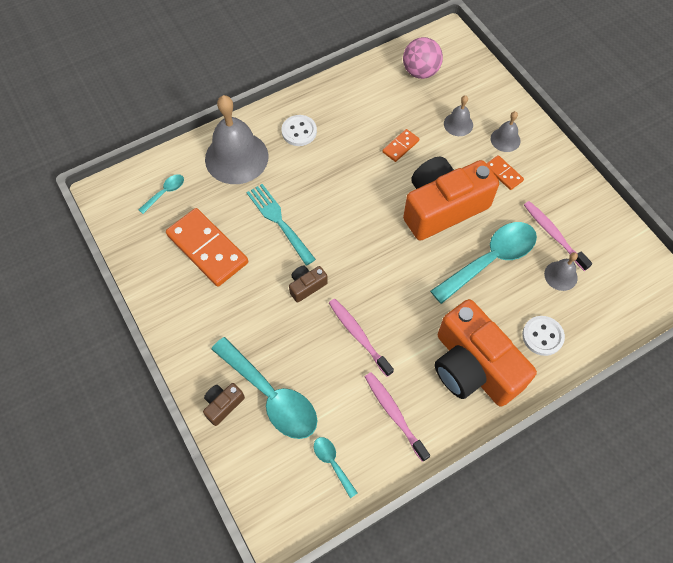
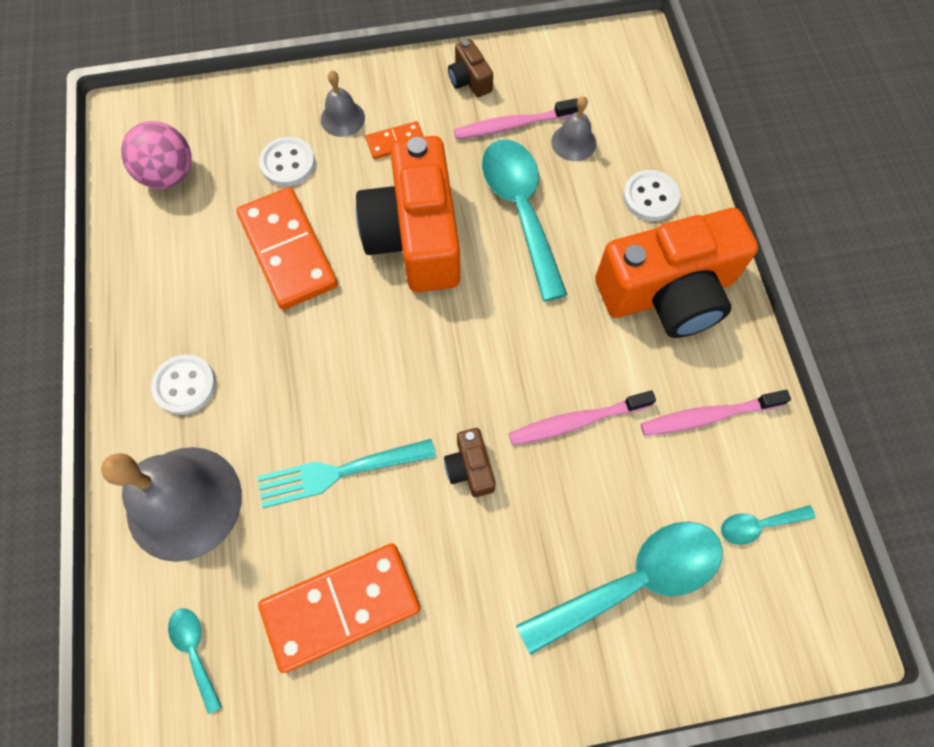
camera: 70 degrees left, 5 degrees up
(223, 405) = (627, 663): brown camera -> brown camera (469, 80)
(400, 146) = (288, 251): orange domino -> orange domino, size x2.09
(458, 124) = (288, 163): grey bell -> white button

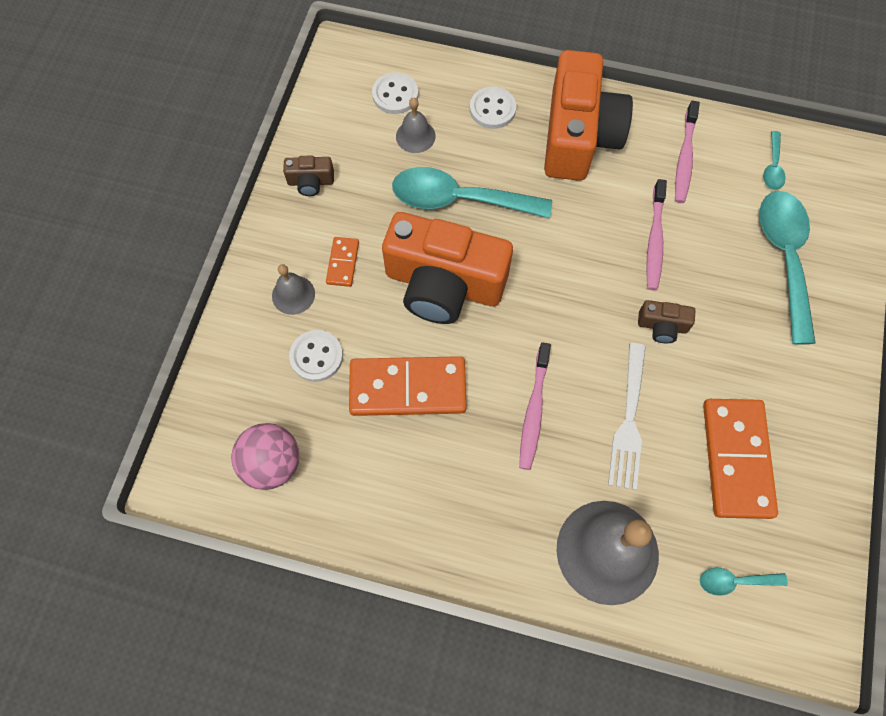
camera: 65 degrees left, 0 degrees up
(185, 385) = (500, 517): white button -> white button (395, 95)
(339, 472) = (628, 421): turquoise fork -> white fork
(512, 125) = (375, 170): pink toothbrush -> pink toothbrush (534, 410)

